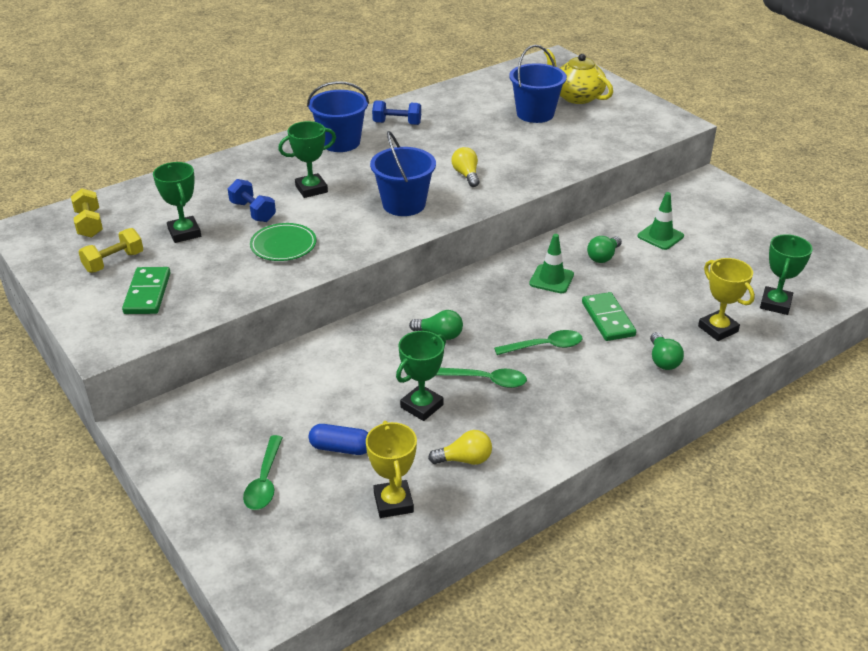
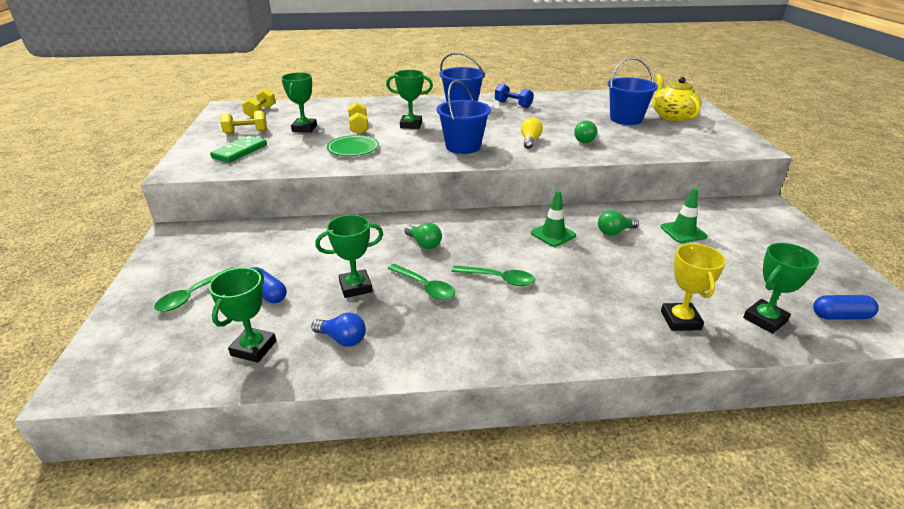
camera: 30 degrees right, 5 degrees down
(253, 212) = (359, 128): blue dumbbell -> yellow dumbbell
(393, 502) = (253, 348): yellow trophy -> green trophy
(464, 459) = (342, 339): yellow light bulb -> blue light bulb
(608, 319) = (575, 277): green domino -> none
(663, 360) = (598, 327): green light bulb -> green light bulb (585, 140)
(823, 280) = (840, 316): none -> blue capsule

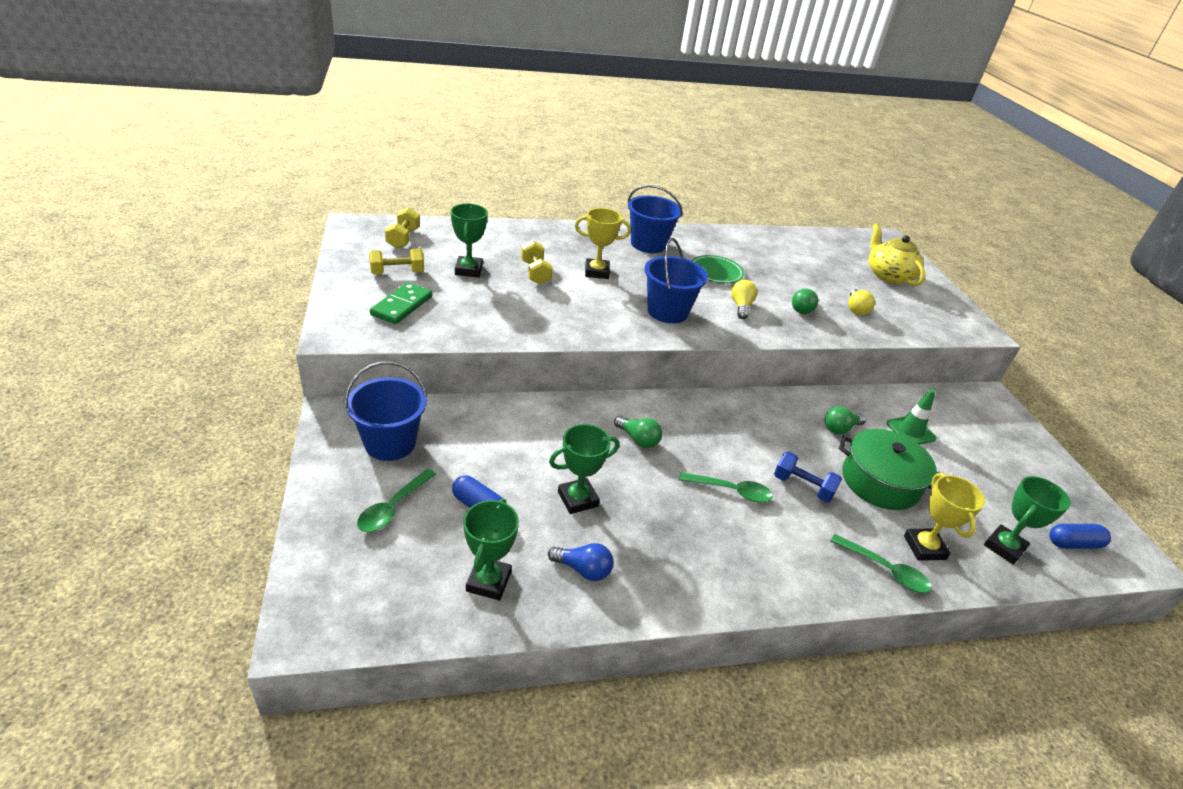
camera: 10 degrees left, 5 degrees up
(353, 148) = (539, 308): green plate -> green plate (716, 272)
(411, 125) = (597, 272): green trophy -> yellow trophy
(425, 287) = (654, 500): green spoon -> green spoon (885, 570)
(513, 104) = (707, 245): blue dumbbell -> blue dumbbell (802, 487)
(553, 234) = (776, 430): green traffic cone -> none
(626, 119) = (839, 277): blue bucket -> blue bucket (390, 443)
(636, 138) = (856, 309): none -> yellow light bulb
(645, 270) = (880, 482): none -> green pot

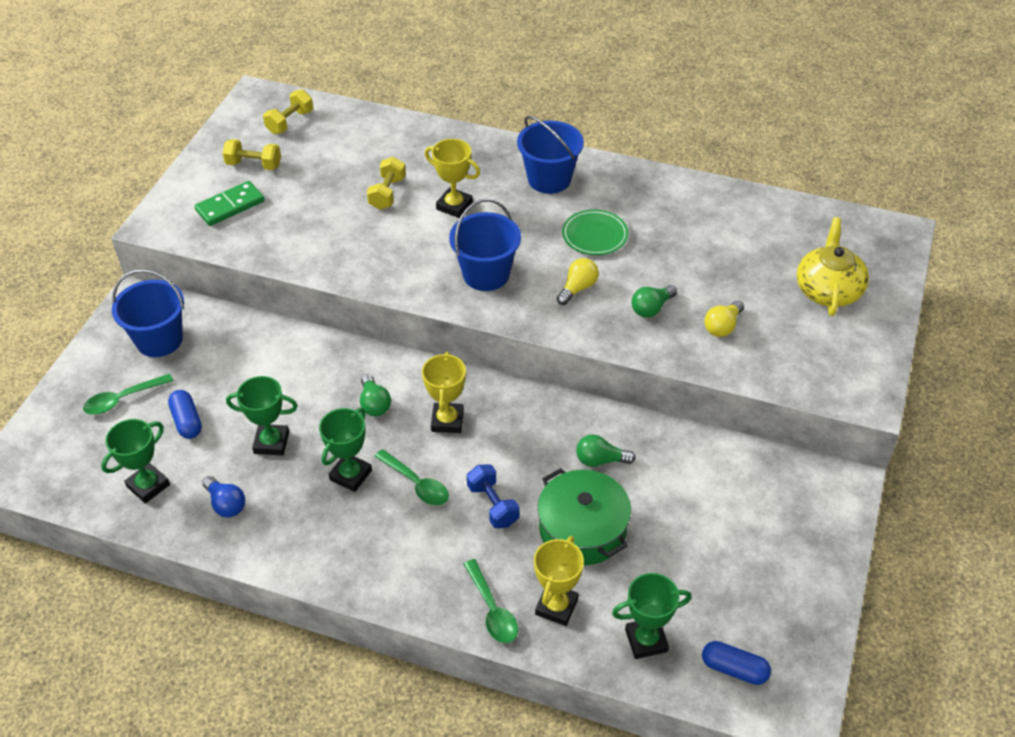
camera: 35 degrees right, 10 degrees up
(468, 270) = (323, 176): green trophy -> green trophy (351, 475)
(707, 435) = (447, 421): none -> yellow trophy
(910, 431) = (683, 489): green traffic cone -> none

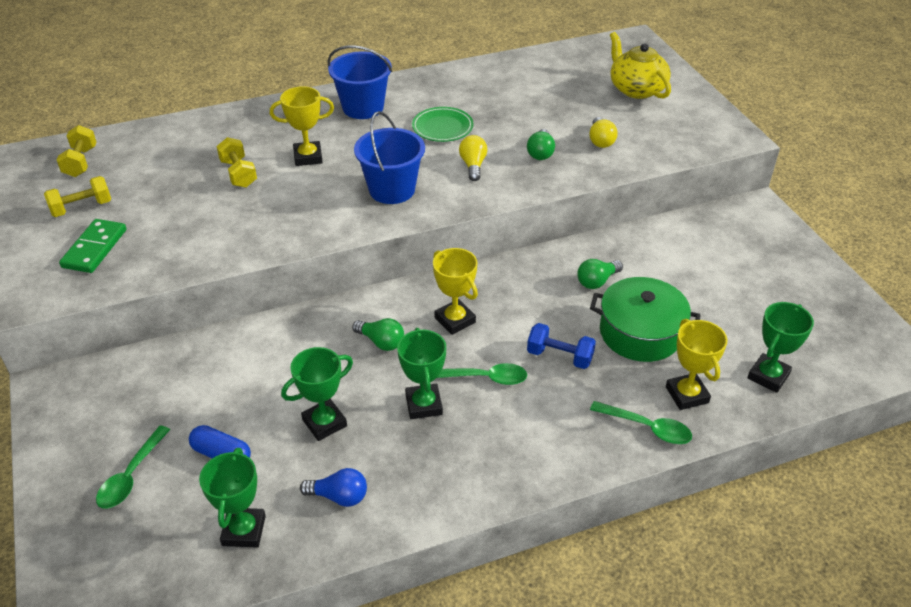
camera: 40 degrees left, 5 degrees down
(159, 340) = (114, 405): blue bucket -> none
(734, 669) = (838, 356): blue capsule -> none

